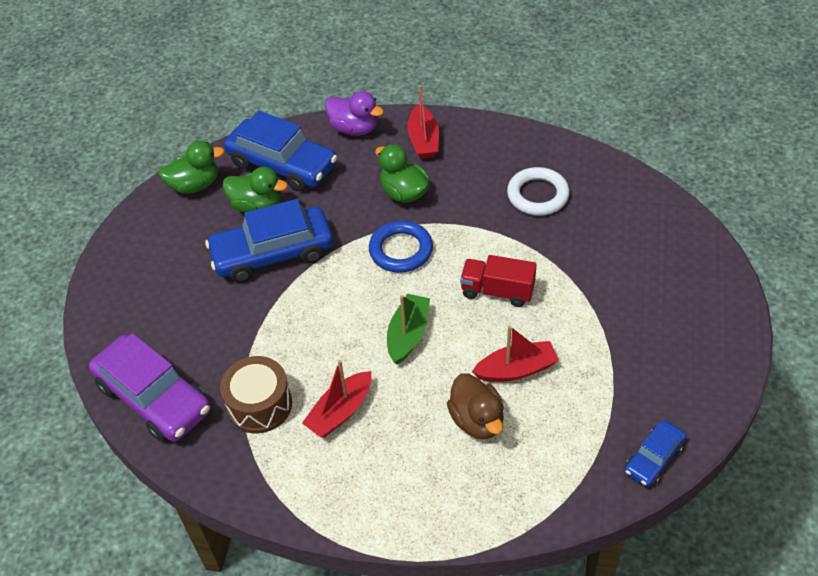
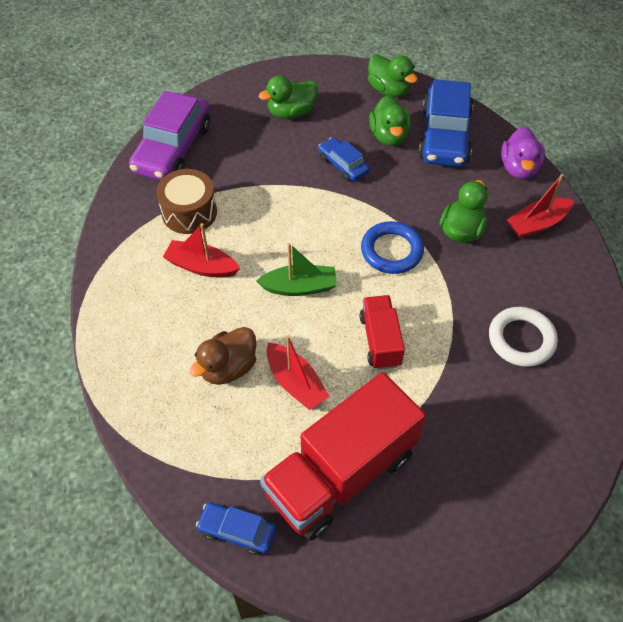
camera: 65 degrees right, 5 degrees up
(171, 274) = (291, 112): none -> green duck
(273, 253) = (343, 165): blue car -> blue car, size x0.52
(622, 363) = (340, 474): none -> red truck

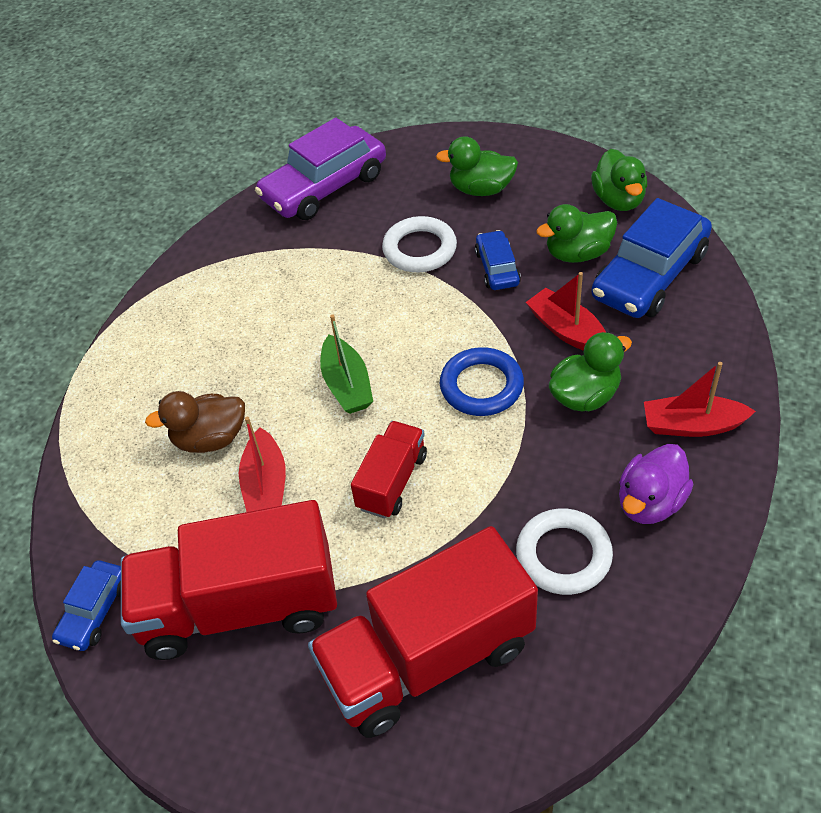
camera: 35 degrees right, 5 degrees down
(189, 212) = (291, 260): brown drum -> none
(201, 266) = (262, 322): red boat -> red boat (567, 330)
(237, 531) = (94, 611): blue car -> blue car turned 120 degrees counterclockwise
(279, 170) = (419, 249): none -> white ring
(299, 287) = (347, 385): green boat -> green boat turned 45 degrees clockwise
(389, 136) = (578, 253): green duck -> green duck turned 45 degrees clockwise
(487, 445) = (427, 658): none -> red truck
(519, 168) = (719, 348): purple duck -> purple duck (650, 502)

